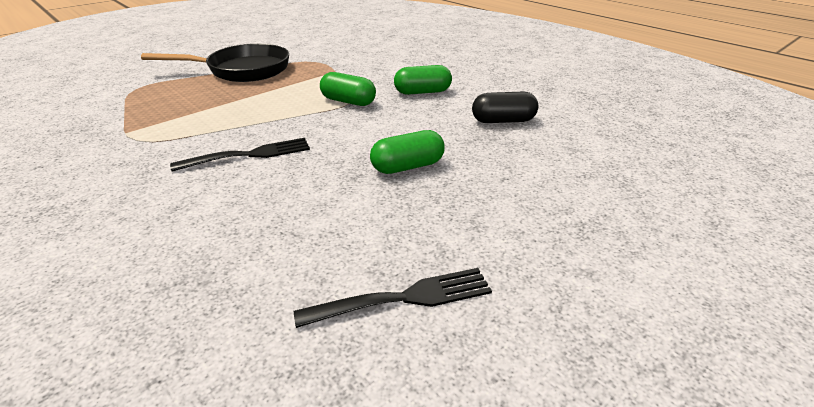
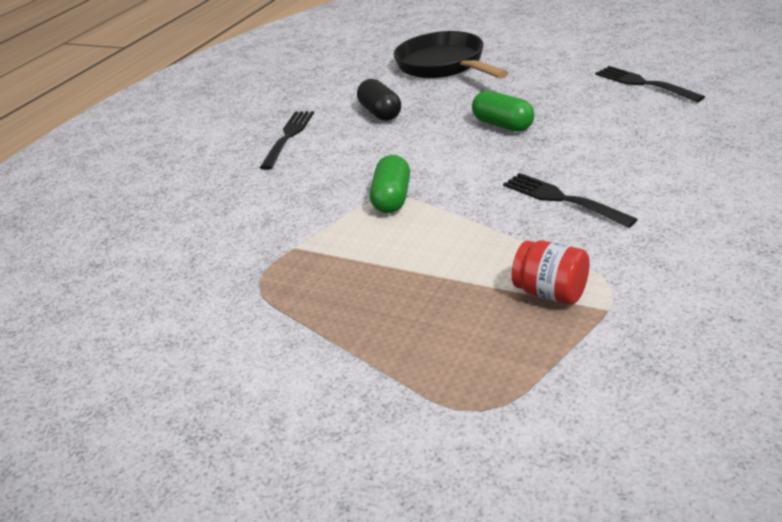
camera: 105 degrees left, 0 degrees up
(169, 122) = (551, 293): none -> red jar
(242, 70) = (334, 335): black pan -> black pan (444, 65)
(422, 92) = (334, 166): green capsule -> none
(493, 84) = (288, 137): none -> black fork

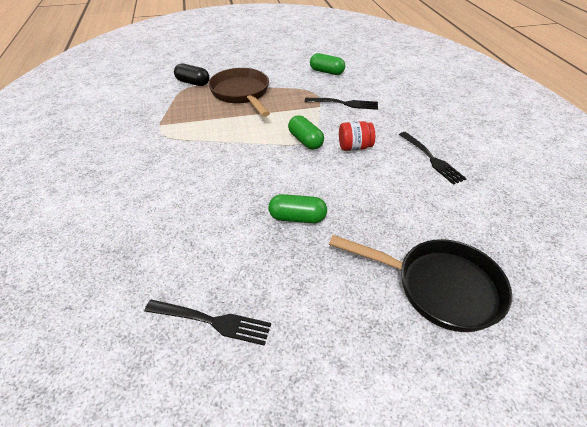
camera: 135 degrees right, 10 degrees up
(159, 326) = (326, 72): none -> green capsule
(380, 113) = (404, 200): black capsule -> black capsule (193, 83)
(384, 332) = (241, 94): none -> brown pan
(551, 293) = (186, 124): red jar -> red jar (354, 147)
(563, 199) = (209, 169): black fork -> black fork (344, 104)

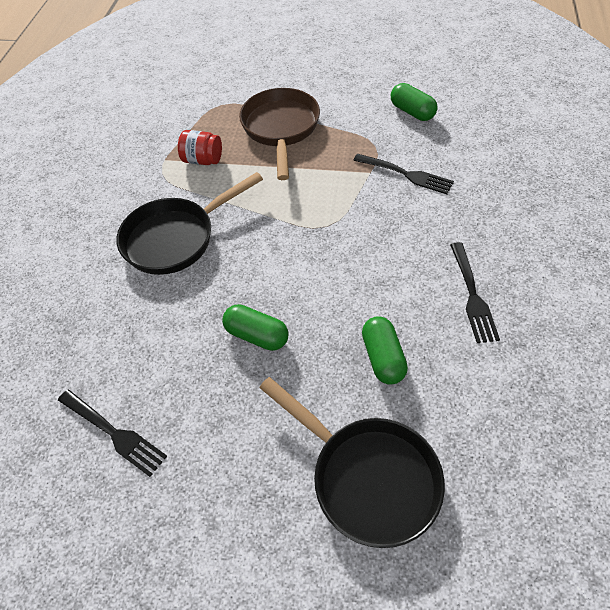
camera: 25 degrees right, 10 degrees up
(193, 83) = (230, 98): black capsule -> none
(195, 171) = (176, 238): none -> black pan
(305, 141) = (322, 225): green capsule -> green capsule (383, 357)
(354, 147) = (380, 250): red jar -> red jar (203, 160)

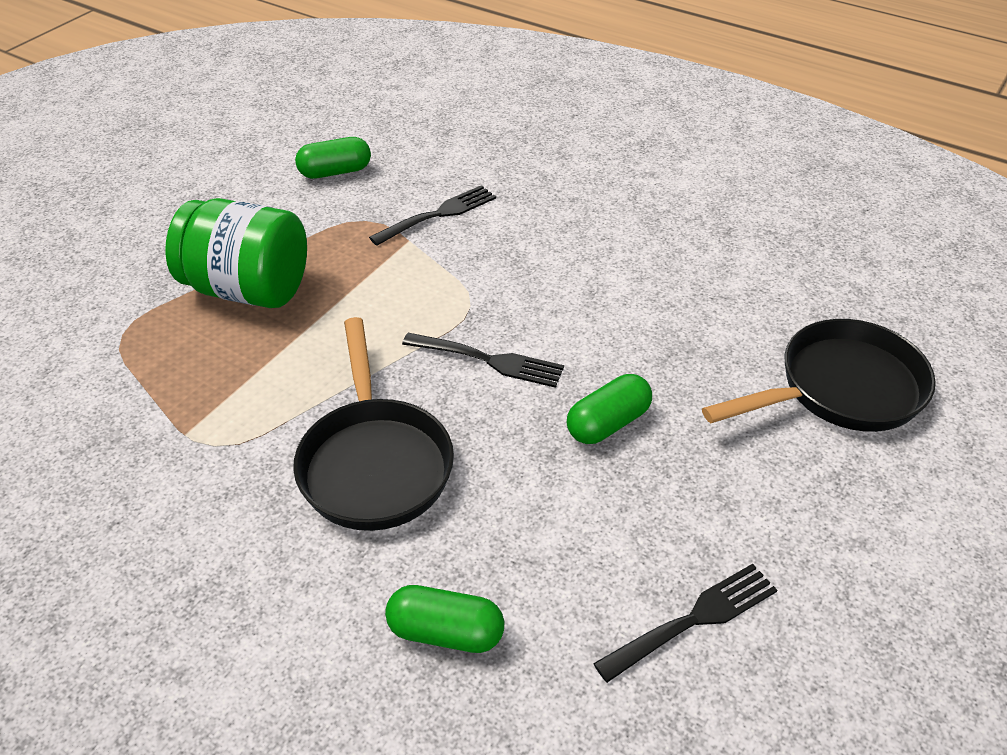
camera: 70 degrees left, 10 degrees down
(203, 160) = (232, 389): red jar -> none
(281, 129) = (248, 289): brown pan -> green jar
(383, 357) = (697, 327): green capsule -> green capsule (445, 632)
(472, 294) = (650, 235): black fork -> black fork (487, 360)

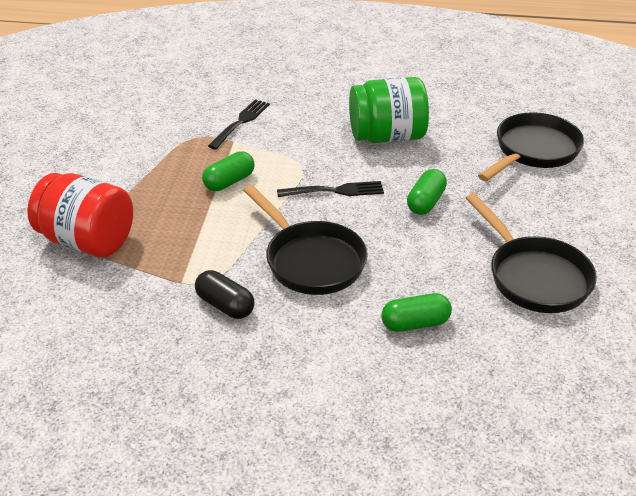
camera: 25 degrees left, 5 degrees down
(123, 331) = (87, 241): none -> red jar
(210, 493) = (225, 305): none -> black capsule
(248, 289) = (151, 195): green jar -> green jar (387, 136)
(335, 172) = (151, 115): green capsule -> green capsule (229, 182)
(692, 621) = (534, 276): black fork -> black pan

